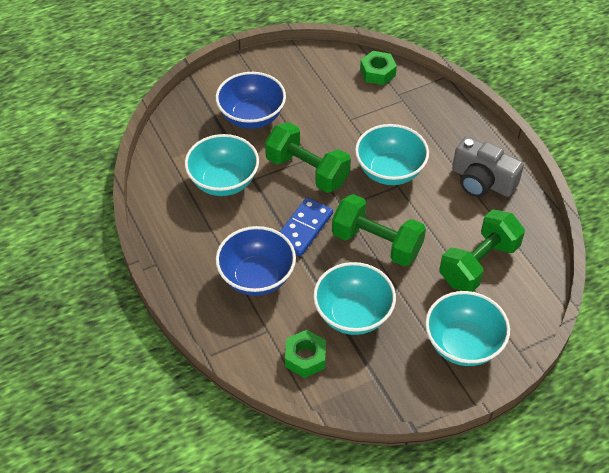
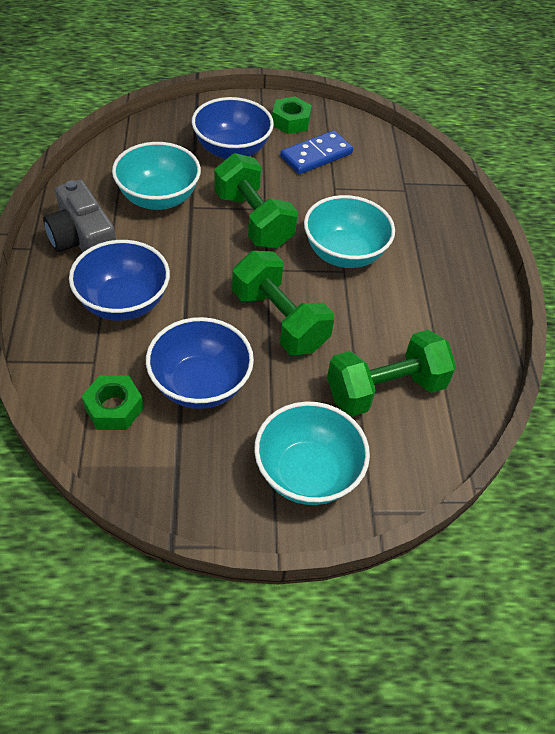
camera: 20 degrees right, 0 degrees up
(303, 228) = (209, 274): blue domino -> blue domino (316, 155)
(353, 314) = (200, 384): turquoise bowl -> blue bowl
(377, 72) = (395, 155): green nut -> green nut (290, 121)
(482, 181) = (445, 303): grey camera -> grey camera (82, 240)

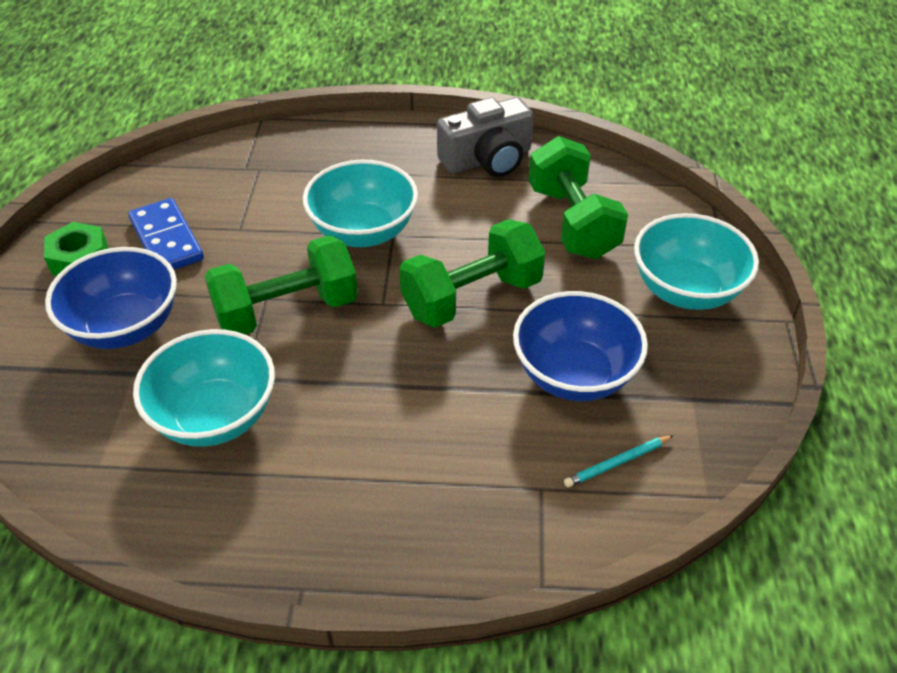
camera: 80 degrees left, 5 degrees down
(82, 240) = (293, 514): grey camera -> grey camera (487, 159)
(114, 408) = (617, 462): green nut -> turquoise pencil
(123, 302) = (432, 456): blue bowl -> none

